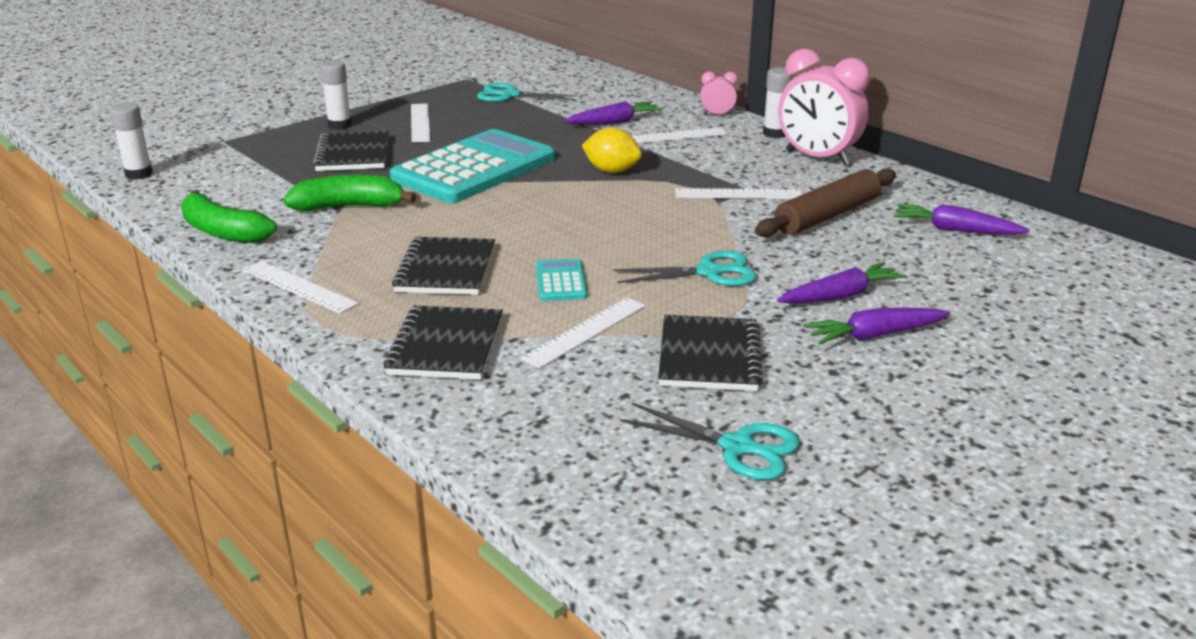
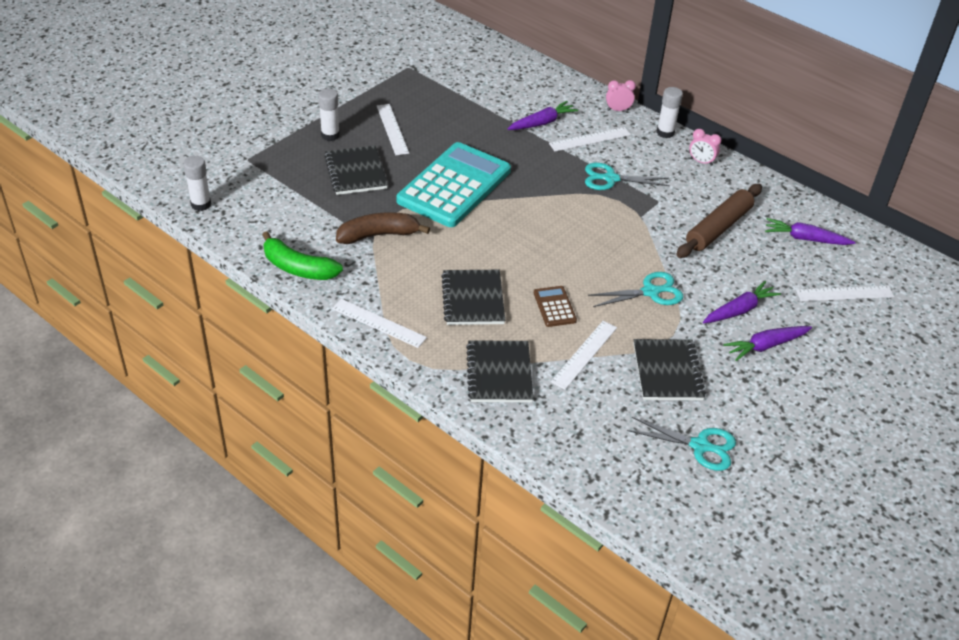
camera: 10 degrees left, 15 degrees up
(349, 207) = (378, 235): green banana -> brown banana
(509, 95) = (450, 89): turquoise scissors -> turquoise scissors (610, 178)
(561, 281) = (554, 307): turquoise calculator -> brown calculator
(611, 171) = (556, 184): yellow lemon -> none
(738, 194) = (653, 206): white ruler -> white ruler (844, 293)
(817, 158) = (701, 162): pink clock -> pink clock, size x0.46

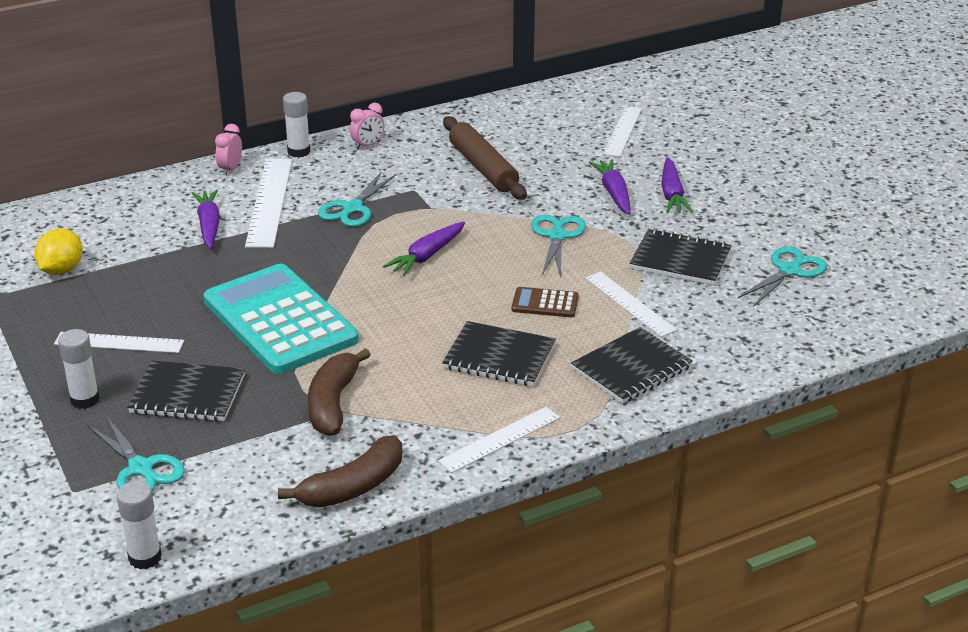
camera: 65 degrees left, 10 degrees down
(277, 177) = (141, 469): none -> turquoise scissors
(298, 268) = (353, 487): green banana -> brown banana
(452, 83) = (61, 270): none -> yellow lemon
(499, 373) = (631, 368): black notebook -> black notebook turned 60 degrees counterclockwise
(590, 139) = (269, 202): white ruler -> white ruler, size x1.51
(805, 239) = (532, 126): purple carrot -> purple carrot (427, 256)

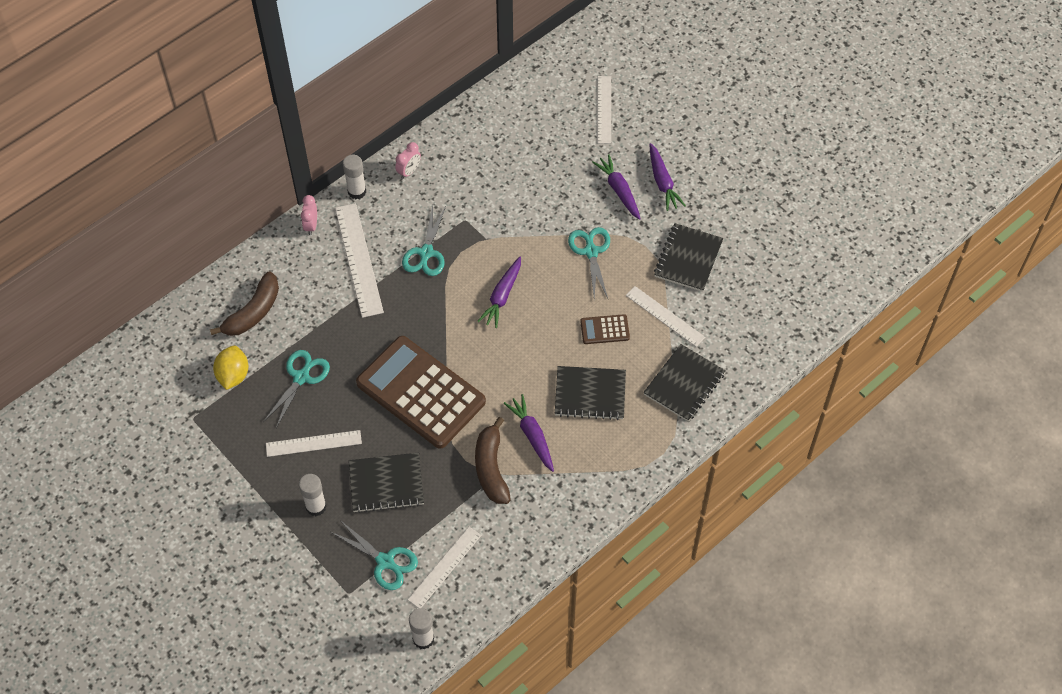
camera: 15 degrees left, 25 degrees up
(209, 225) = (323, 298): purple carrot -> purple carrot (532, 435)
(280, 320) = (421, 392): turquoise calculator -> brown calculator
(353, 487) = (534, 543): brown banana -> brown banana (253, 312)
(483, 168) = (509, 181): brown rolling pin -> none
(500, 439) = (616, 475): white ruler -> white ruler (445, 567)
(680, 260) = (688, 259): black notebook -> black notebook turned 75 degrees counterclockwise
(789, 270) = (768, 253): turquoise scissors -> turquoise scissors (301, 377)

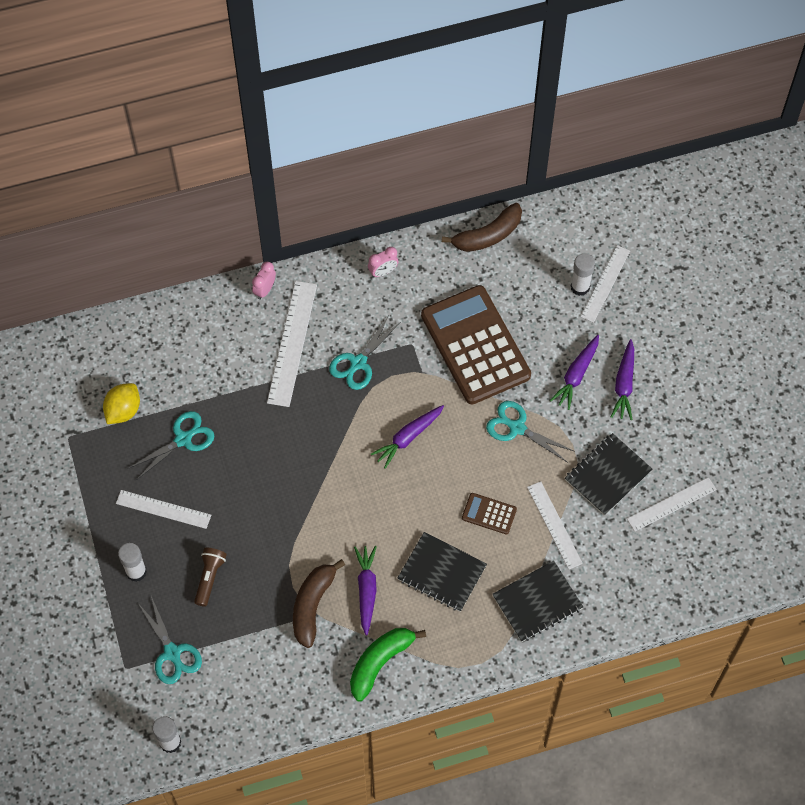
camera: 25 degrees right, 5 degrees up
(253, 312) = (170, 356): brown banana -> brown banana (487, 235)
(357, 191) = (324, 272): white glue stick -> white glue stick (580, 287)
(386, 484) = (209, 578): black notebook -> brown flashlight
(421, 392) = (284, 502): brown calculator -> brown calculator (475, 345)
(445, 567) = (223, 683): white ruler -> white ruler (671, 504)
(576, 490) = (380, 662): none -> green banana
(591, 251) = (516, 427): turquoise scissors -> turquoise scissors turned 75 degrees counterclockwise
(619, 190) = (576, 375): purple carrot -> purple carrot turned 150 degrees counterclockwise

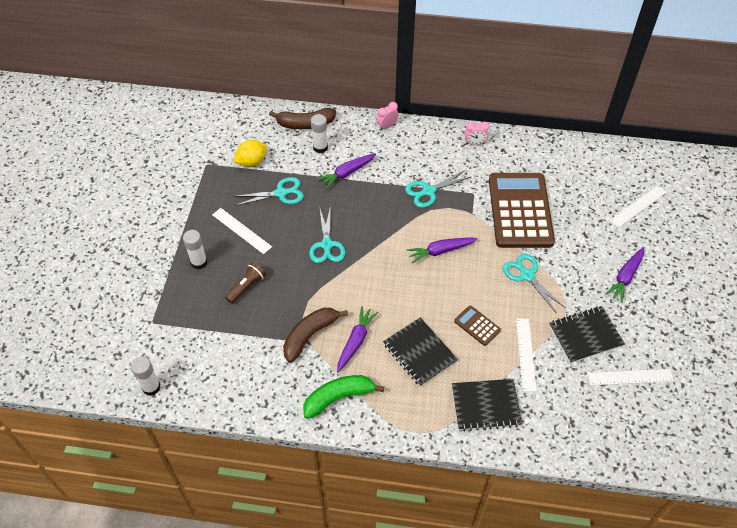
camera: 25 degrees right, 10 degrees down
(172, 653) = (190, 326): turquoise scissors -> turquoise scissors (326, 245)
(292, 343) = (388, 163): white ruler -> none
(487, 235) = (561, 147): brown banana -> brown banana (305, 124)
(576, 375) = (589, 257): purple carrot -> purple carrot (346, 173)
(580, 287) = (617, 201): white glue stick -> white glue stick (320, 147)

